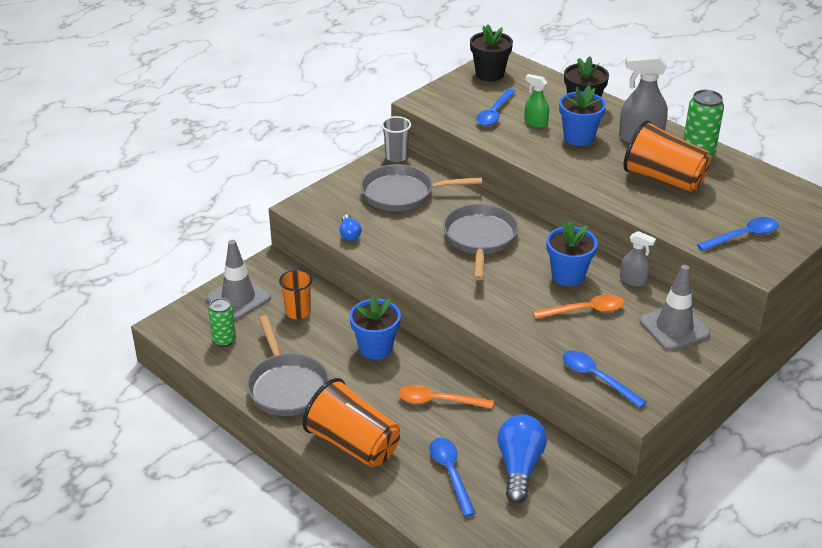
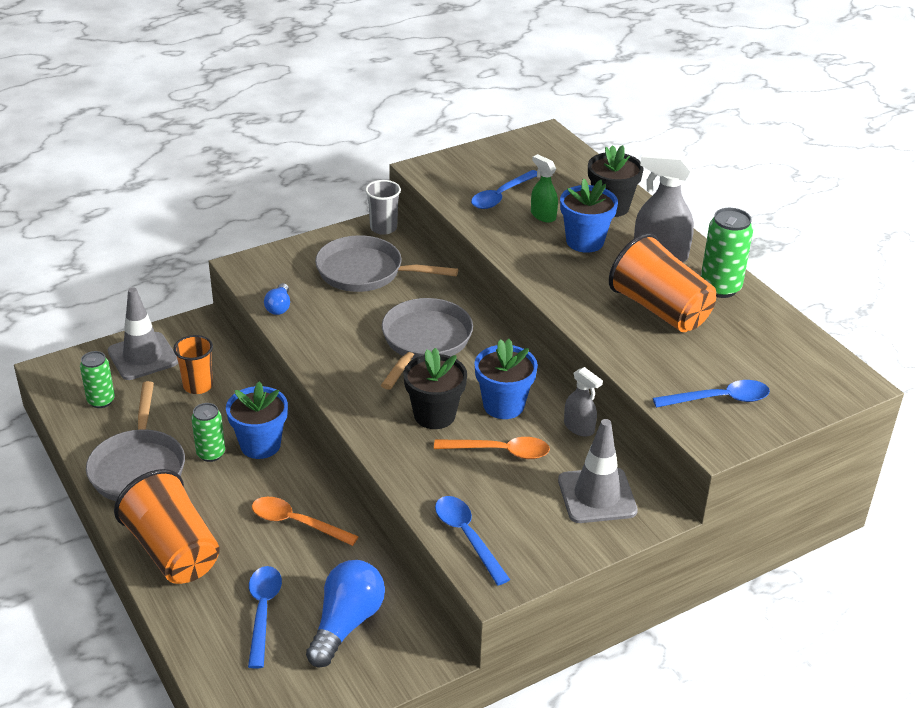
camera: 15 degrees right, 0 degrees up
(340, 363) = (211, 454): none -> green can
(489, 74) = (523, 150): black flower pot -> black flower pot (434, 415)

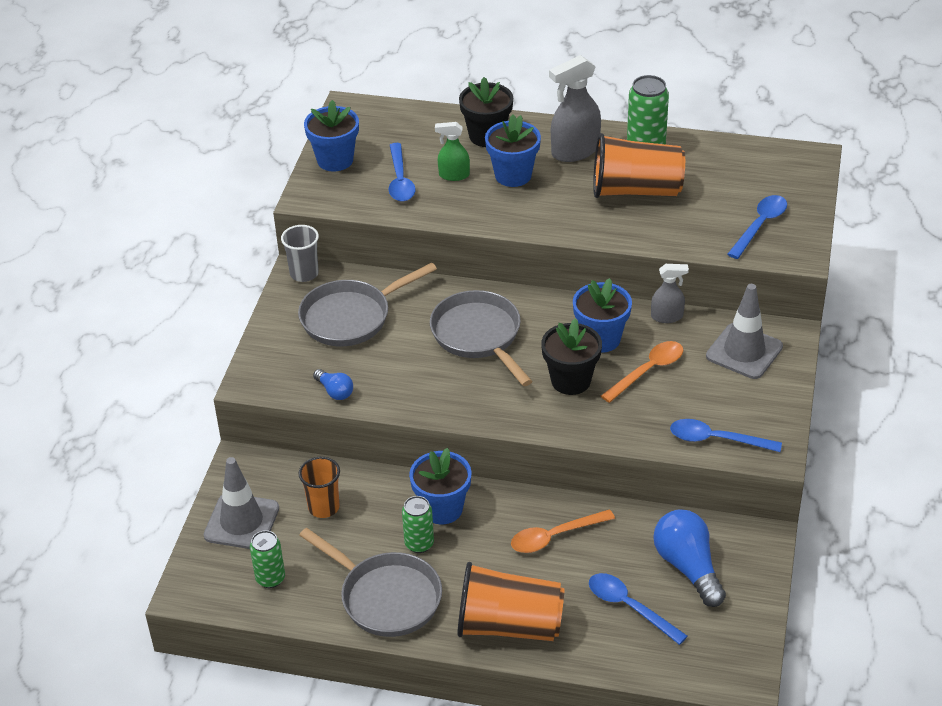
camera: 45 degrees left, 5 degrees up
(481, 158) = (335, 160): none -> blue flower pot

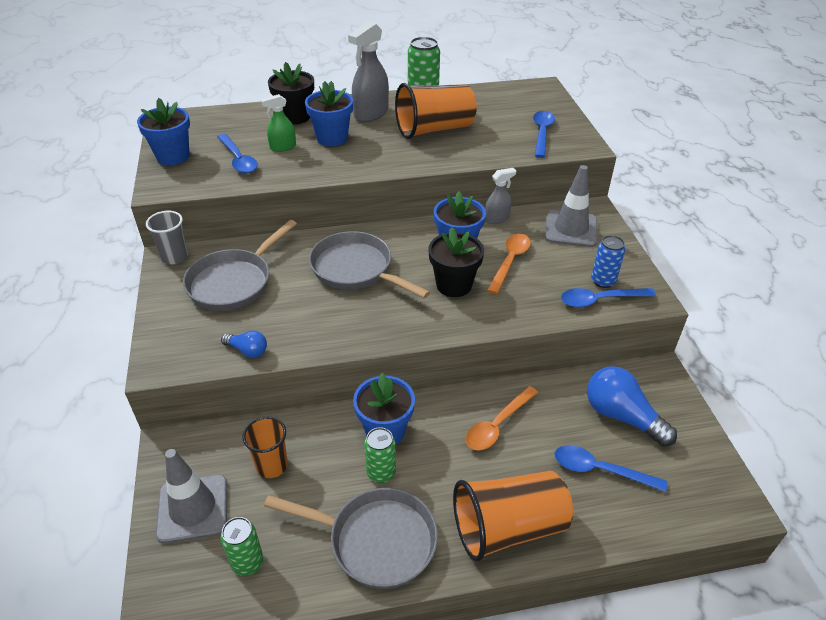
camera: 25 degrees left, 0 degrees up
(735, 420) = (603, 281): none -> blue can

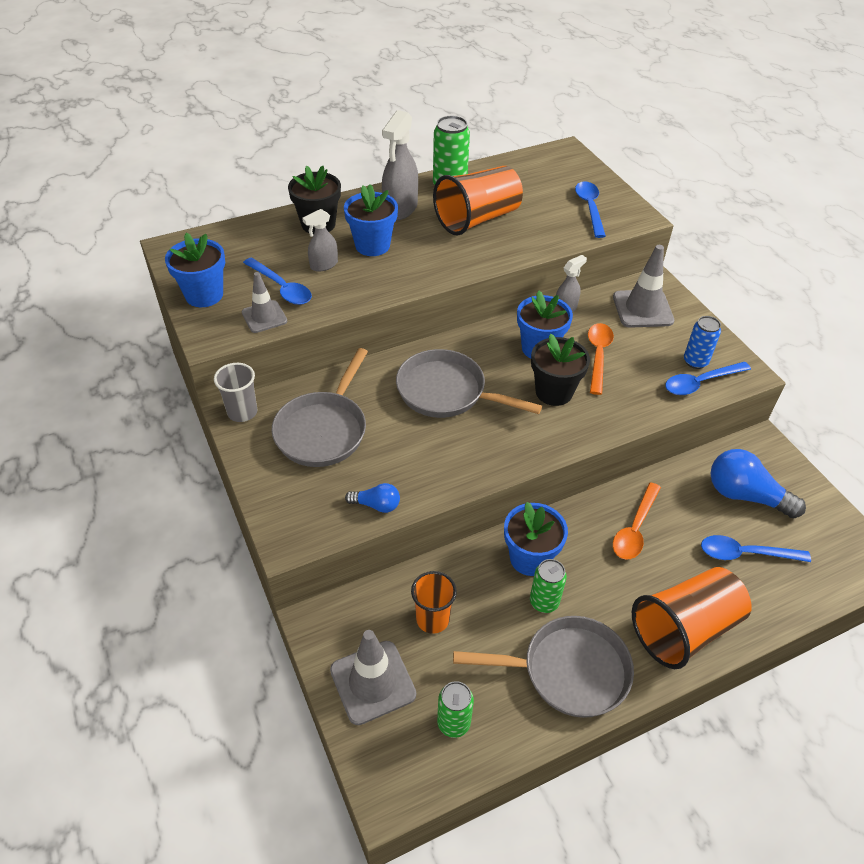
camera: 15 degrees left, 5 degrees up
(211, 179) = (264, 317): none -> grey traffic cone
(282, 147) = (323, 265): green spray bottle -> grey spray bottle

